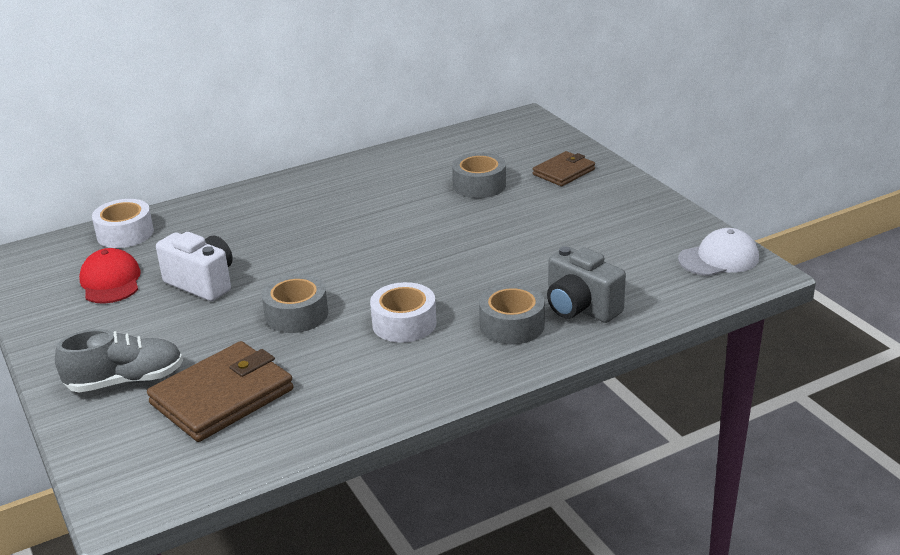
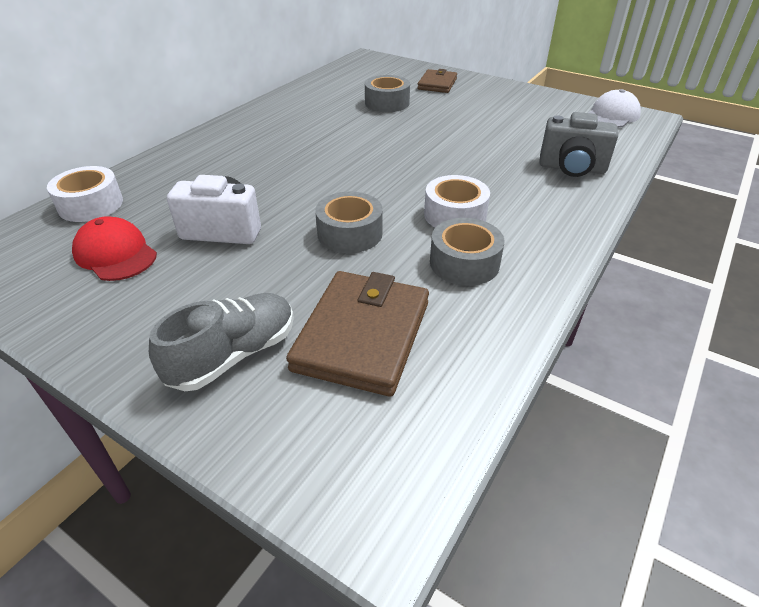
camera: 30 degrees left, 10 degrees up
(512, 325) = (540, 193): grey tape -> grey tape (464, 263)

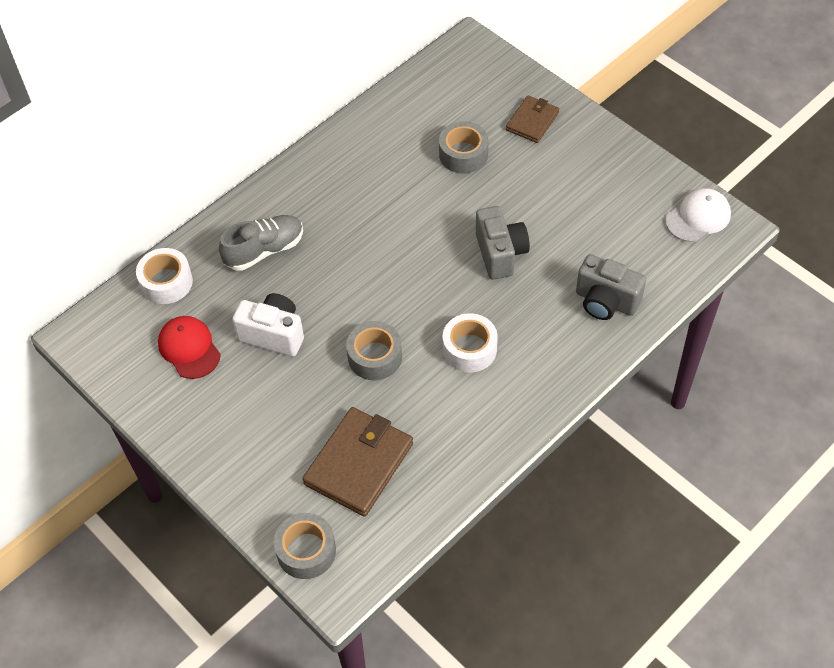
camera: 15 degrees right, 15 degrees up
(234, 355) = (270, 464): grey shoe -> grey shoe (264, 250)
(450, 150) = (500, 253): none -> grey camera
(464, 263) = (456, 407): grey tape -> grey tape (306, 551)

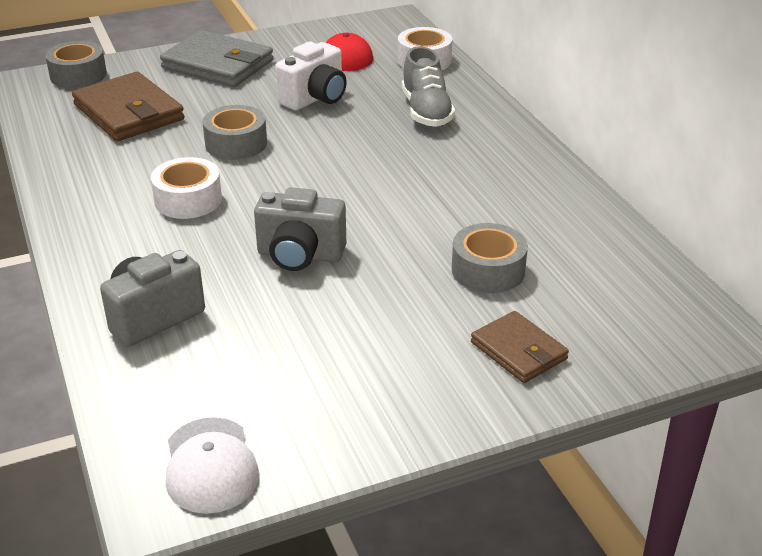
camera: 110 degrees right, 20 degrees down
(236, 440) = (218, 64): none -> grey wallet

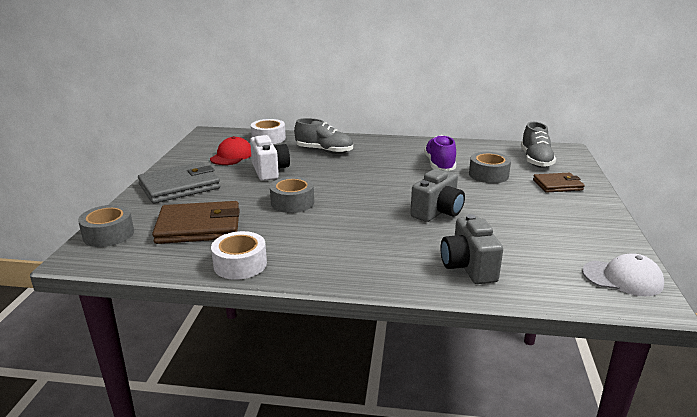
camera: 60 degrees left, 10 degrees down
(188, 200) = (343, 230): white tape -> white tape (240, 264)
(480, 215) = (439, 165): none -> purple shoe
(615, 307) = (535, 160): none -> grey shoe

